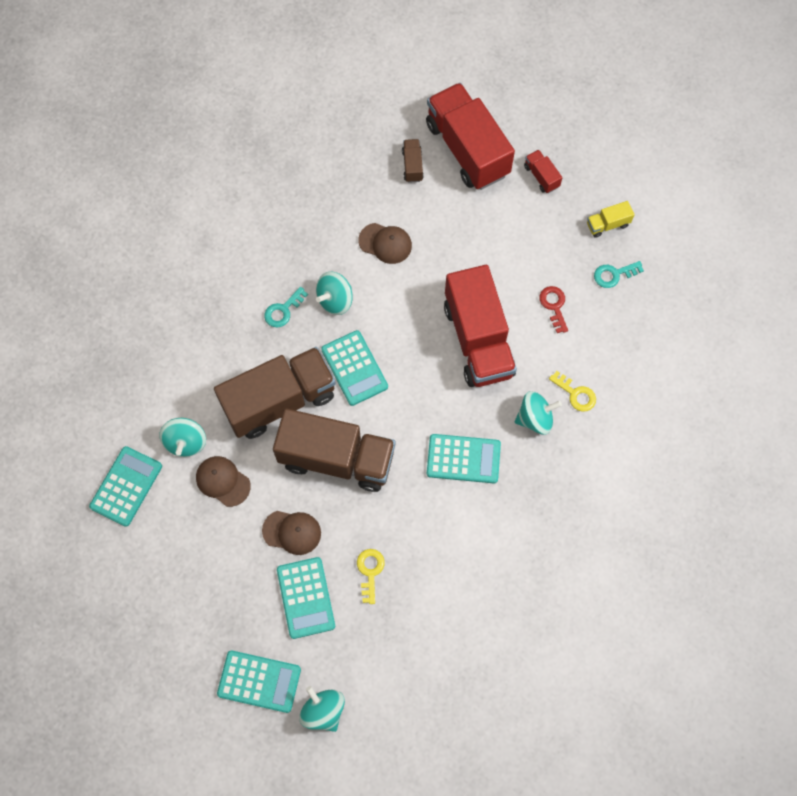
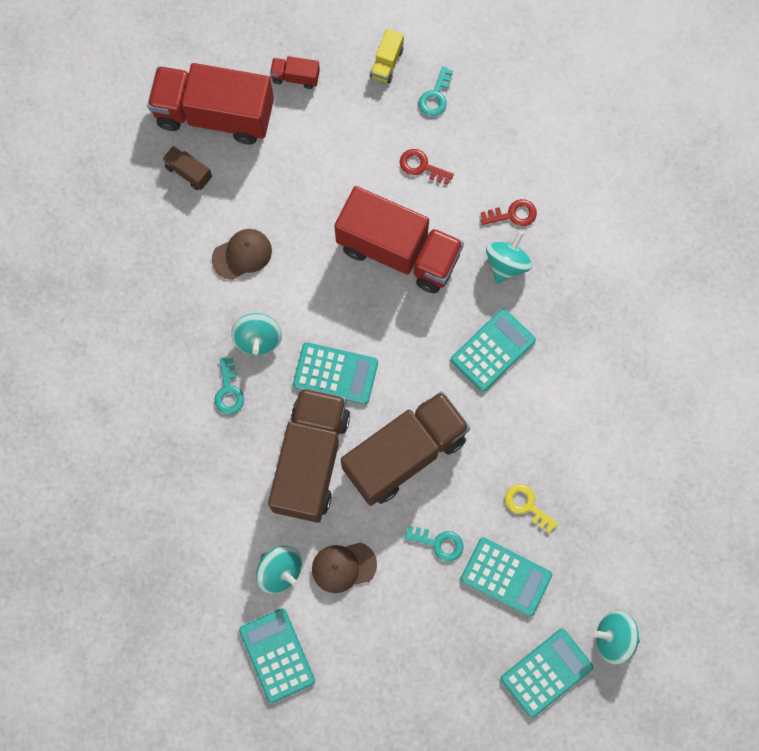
camera: 50 degrees left, 5 degrees up
(292, 532) = (439, 543): brown cap -> turquoise key
(575, 394) = (513, 214): yellow key -> red key

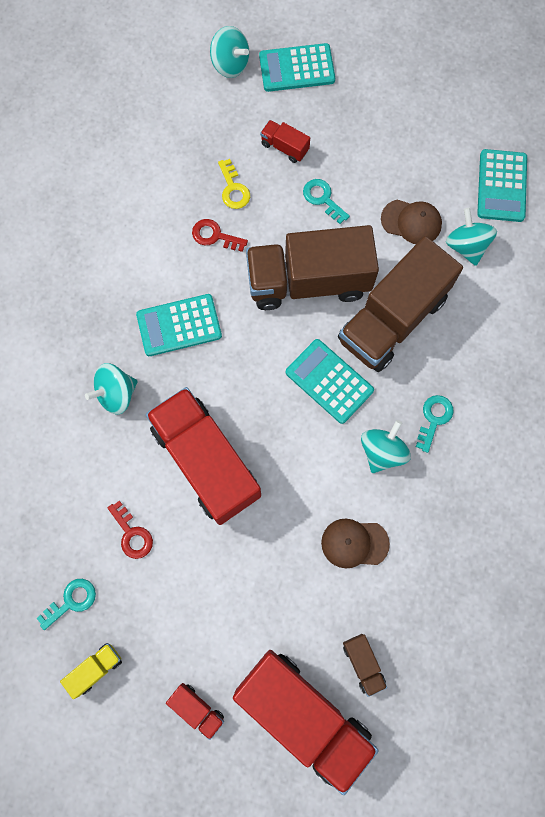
camera: 150 degrees left, 0 degrees up
(506, 577) = (284, 147): turquoise calculator -> red truck
(513, 214) = (79, 436): red key -> red key (215, 236)

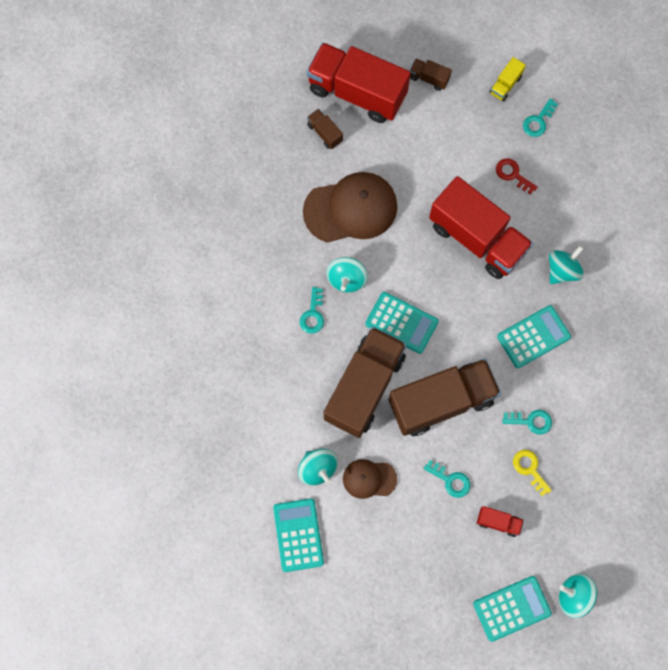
camera: 165 degrees right, 0 degrees up
(197, 709) = (429, 78): red truck -> brown truck
(215, 236) = (531, 421): red key -> turquoise key
(354, 543) = (351, 209): brown cap -> brown cap, size x1.87

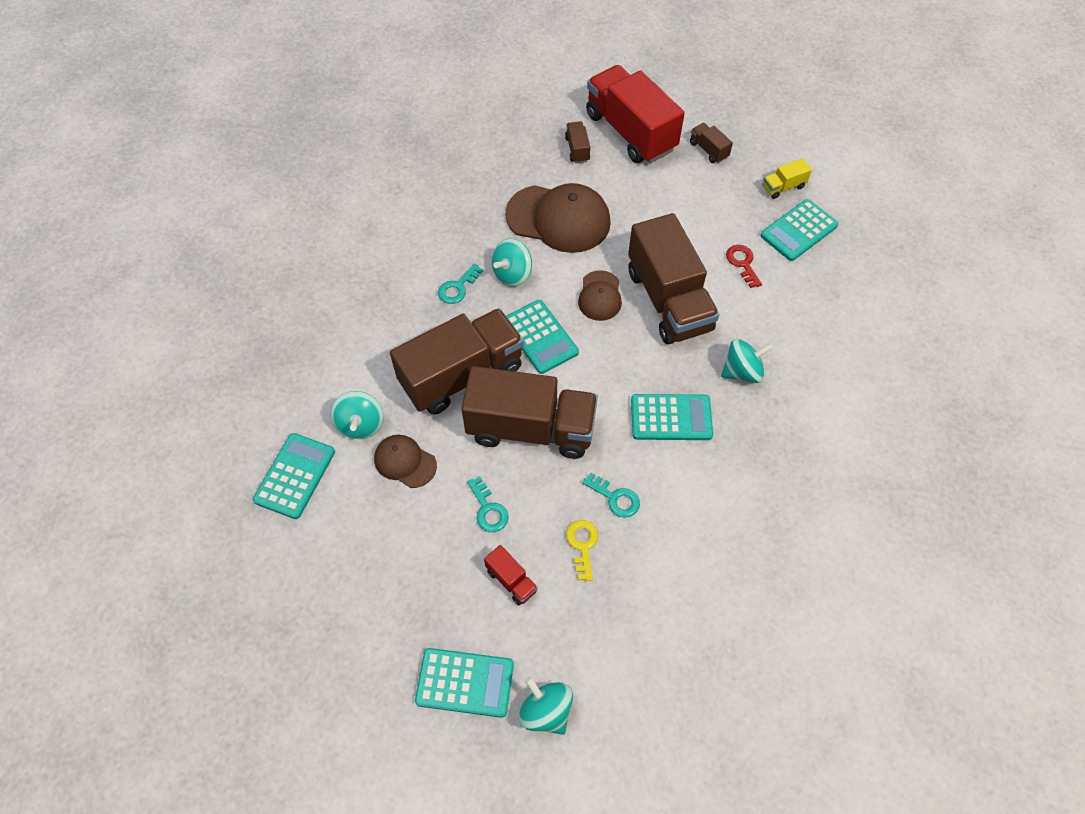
camera: 30 degrees right, 15 degrees down
(424, 262) = (600, 296): none -> brown cap
(476, 238) = (668, 300): red truck -> brown truck
(538, 121) = (799, 230): turquoise key -> turquoise calculator

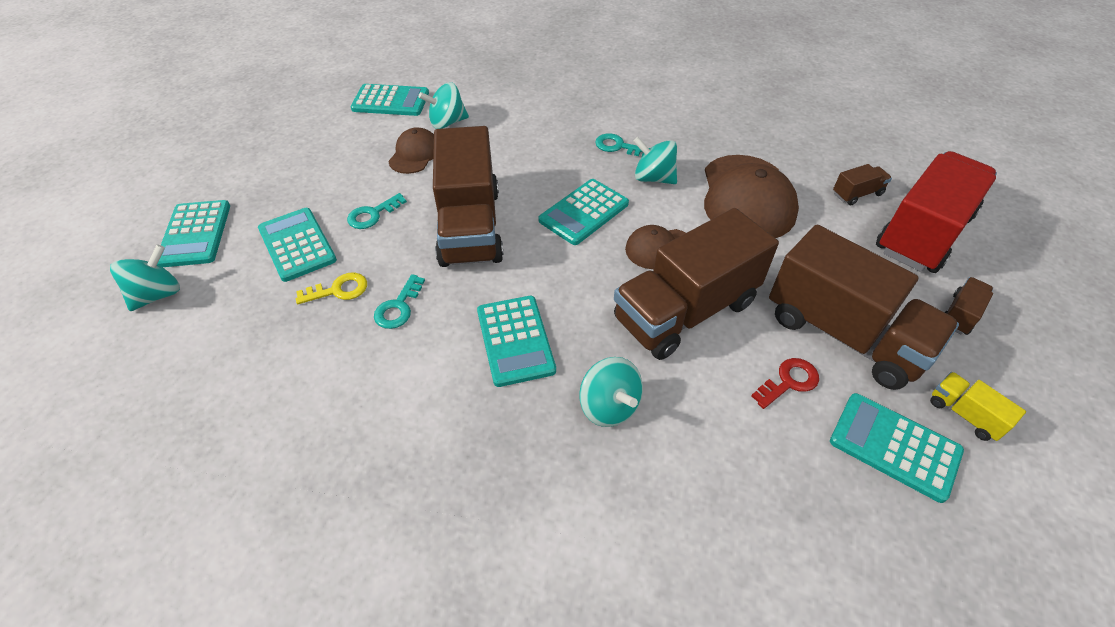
camera: 75 degrees right, 10 degrees down
(462, 375) = (517, 169): brown truck -> brown truck (843, 334)
(511, 580) = (297, 244): red truck -> turquoise calculator

